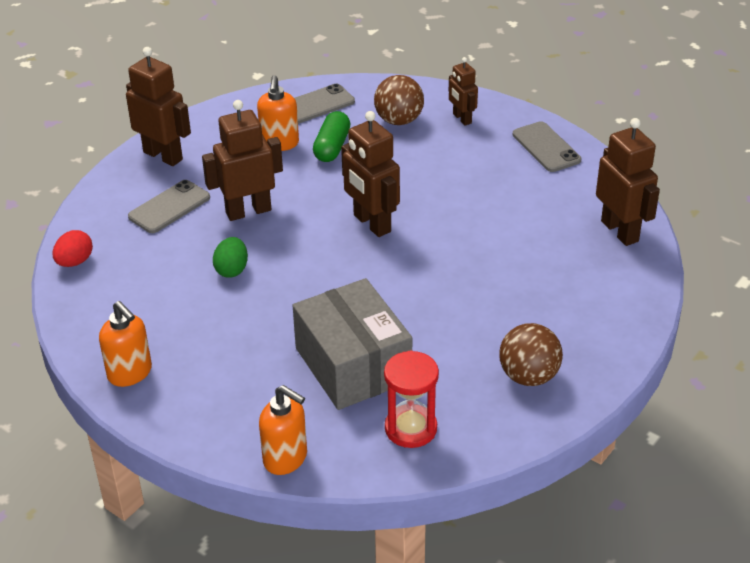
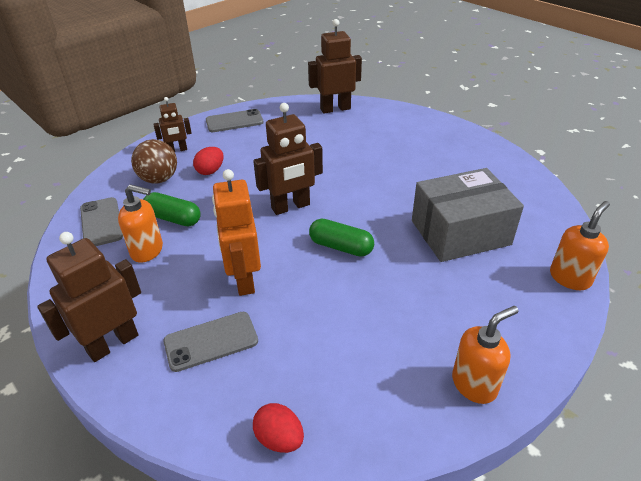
camera: 80 degrees left, 0 degrees up
(169, 207) = (211, 341): grey phone -> grey phone turned 75 degrees counterclockwise
(232, 270) = (329, 296): green egg -> none
(248, 211) = (244, 279): brown robot -> orange robot
(308, 270) = (341, 247): none -> green capsule
(410, 428) = (526, 211): red hourglass -> none
(425, 152) = (210, 171): none -> red egg
(528, 376) = (470, 158): brown ball -> none

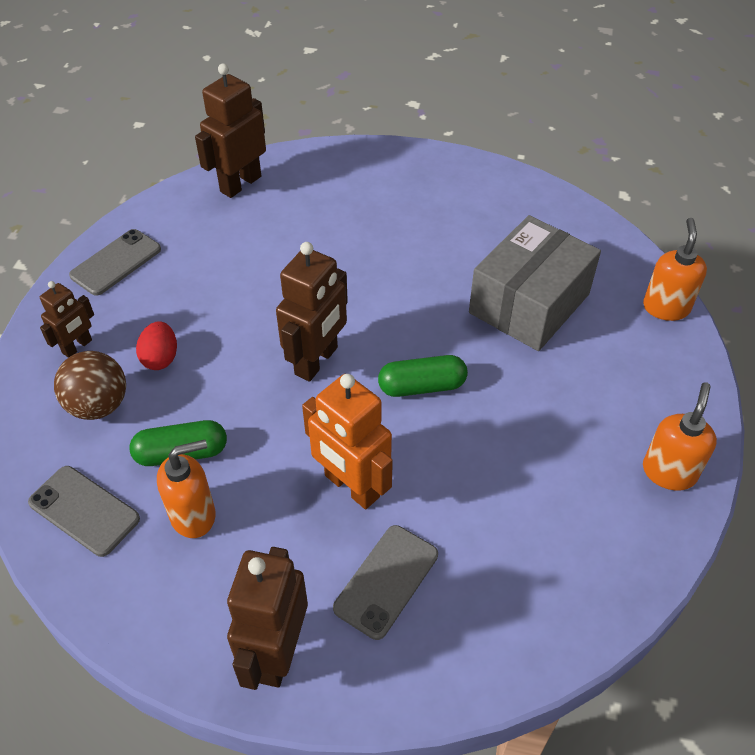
camera: 35 degrees left, 10 degrees up
(279, 439) = (549, 636): red egg -> none

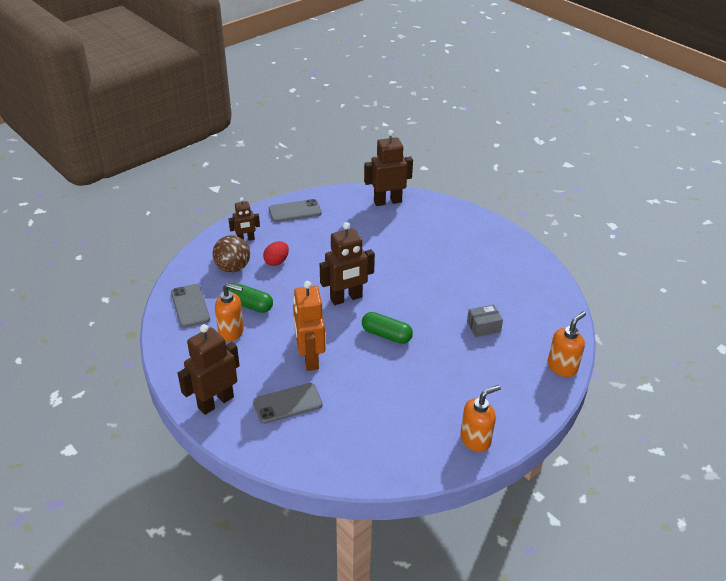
camera: 35 degrees right, 10 degrees down
(529, 303) = (483, 327): grey box -> grey box, size x0.44

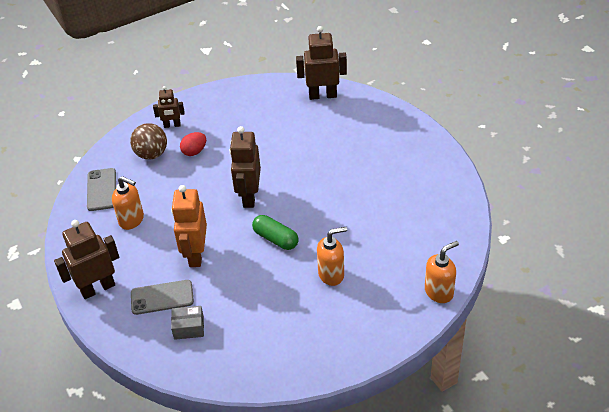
camera: 15 degrees right, 5 degrees up
(249, 305) = (156, 194): green capsule -> none
(295, 211) = (228, 99): grey phone -> none
(346, 298) = (249, 196): brown robot -> brown robot turned 105 degrees clockwise
(475, 440) = (326, 356): orange soap dispenser -> orange soap dispenser (331, 274)
(483, 327) = (374, 240): grey box -> grey box (189, 328)

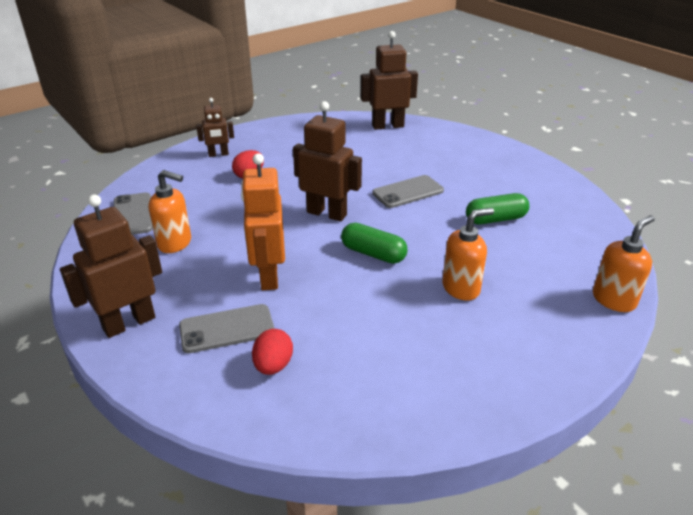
camera: 10 degrees left, 10 degrees down
(151, 154) = (196, 180): brown ball -> none
(189, 328) = (273, 366): grey box -> red egg
(249, 196) = (327, 213): brown robot -> brown robot turned 120 degrees clockwise
(319, 177) = (408, 192): none -> grey phone
(380, 210) = (495, 219): none -> green capsule

